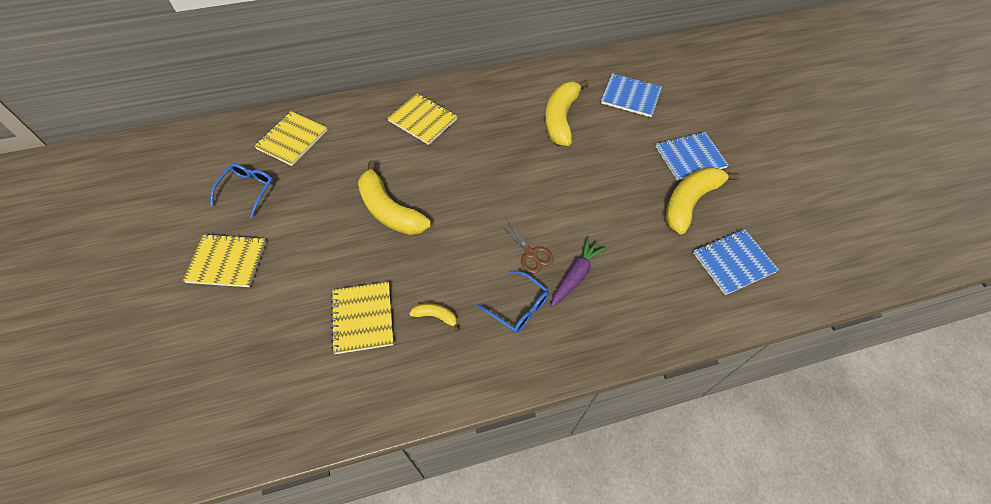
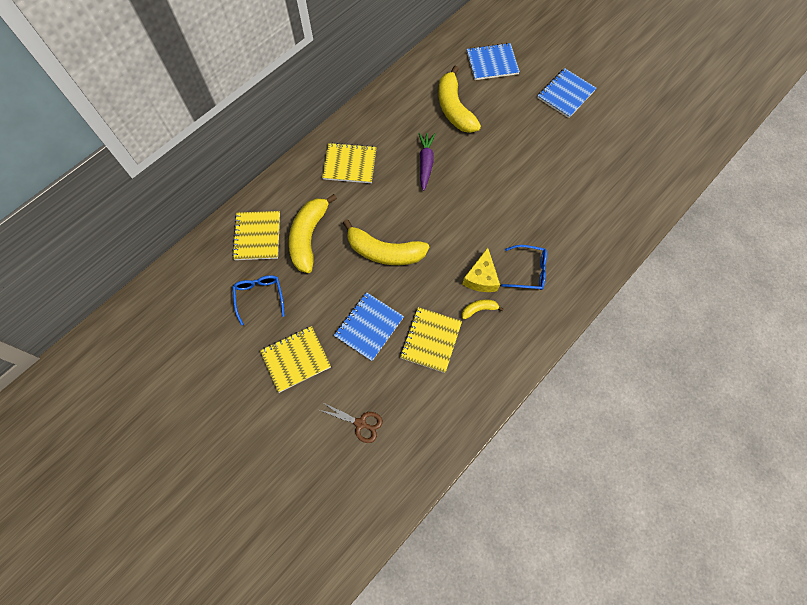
camera: 30 degrees left, 10 degrees up
(363, 318) = (431, 340): yellow notebook -> yellow notebook turned 60 degrees clockwise
(463, 286) = (481, 278): none -> yellow cheese
(530, 253) = (509, 228): brown scissors -> brown scissors (360, 423)
(575, 275) = (549, 227): purple carrot -> purple carrot (425, 163)
(689, 202) = (587, 131): yellow banana -> yellow banana (308, 237)
(733, 262) = (641, 162): blue notebook -> blue notebook (369, 327)

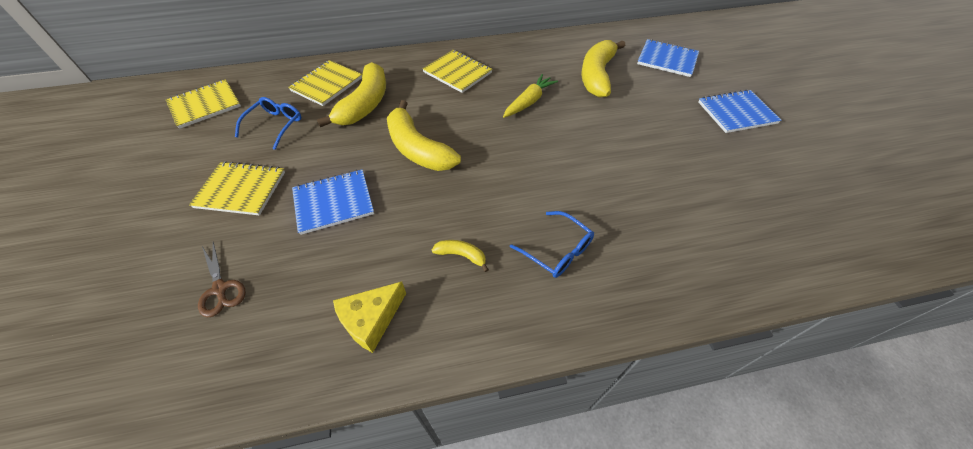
camera: 35 degrees right, 15 degrees down
(308, 237) = (365, 104): yellow banana -> yellow banana turned 150 degrees clockwise
(425, 163) = (529, 102): purple carrot -> yellow carrot
(431, 340) = (379, 253): yellow notebook -> yellow notebook (205, 105)
(481, 278) = (494, 225): yellow cheese -> yellow cheese (371, 320)

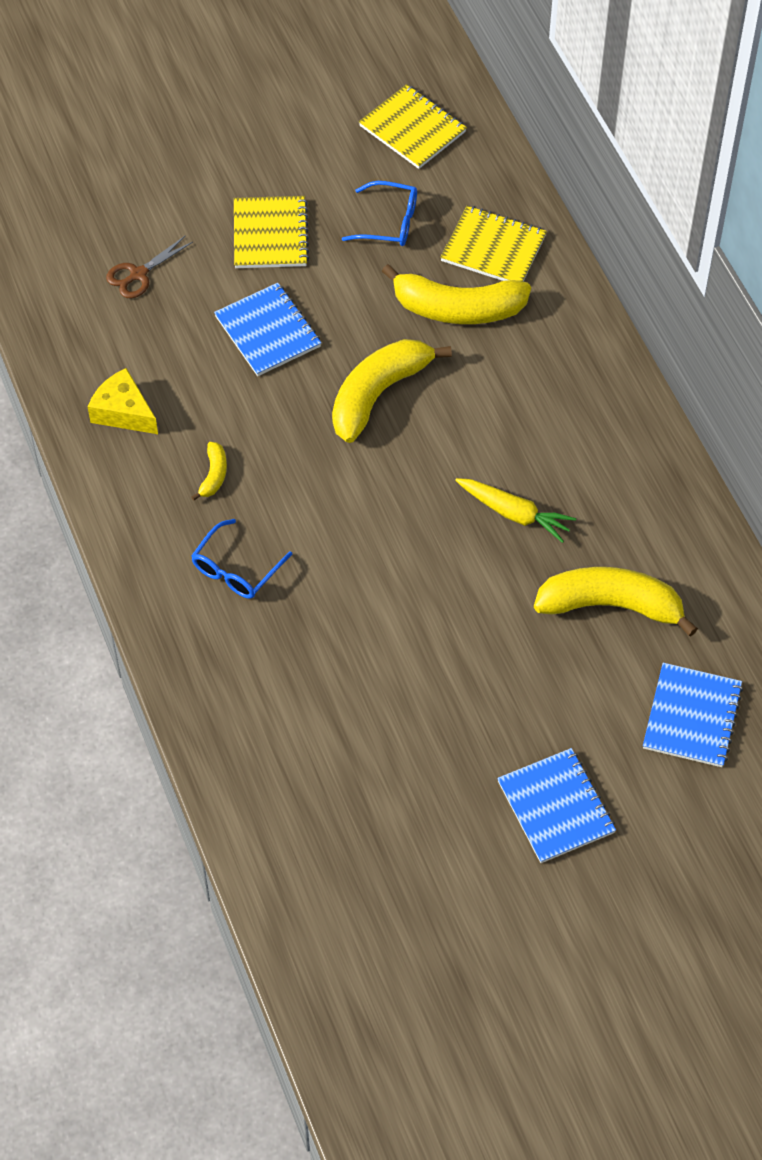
camera: 80 degrees right, 5 degrees up
(457, 72) = (567, 407): yellow notebook -> none

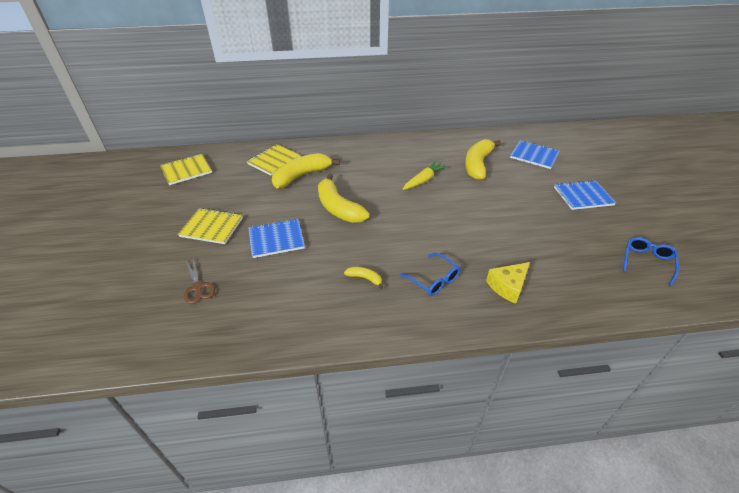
camera: 75 degrees left, 15 degrees down
(123, 412) = (299, 313): yellow cheese -> yellow cheese (508, 286)
(389, 222) = (236, 186): blue glasses -> blue glasses (647, 262)
(457, 309) = (301, 176): yellow banana -> yellow banana turned 150 degrees counterclockwise

